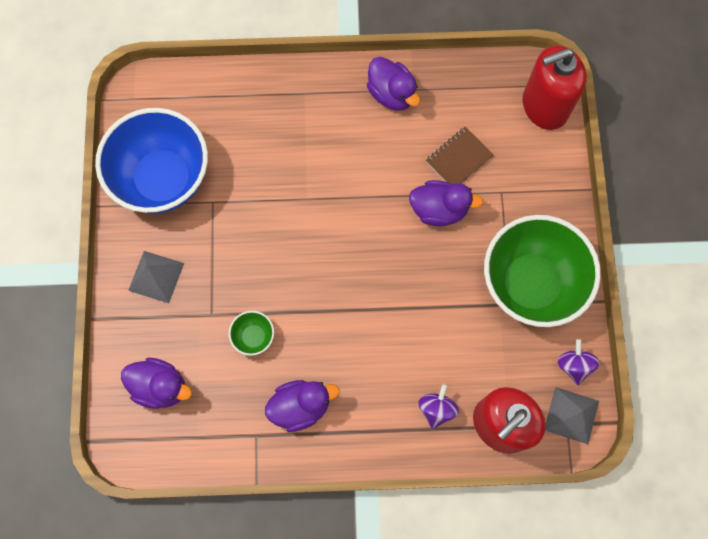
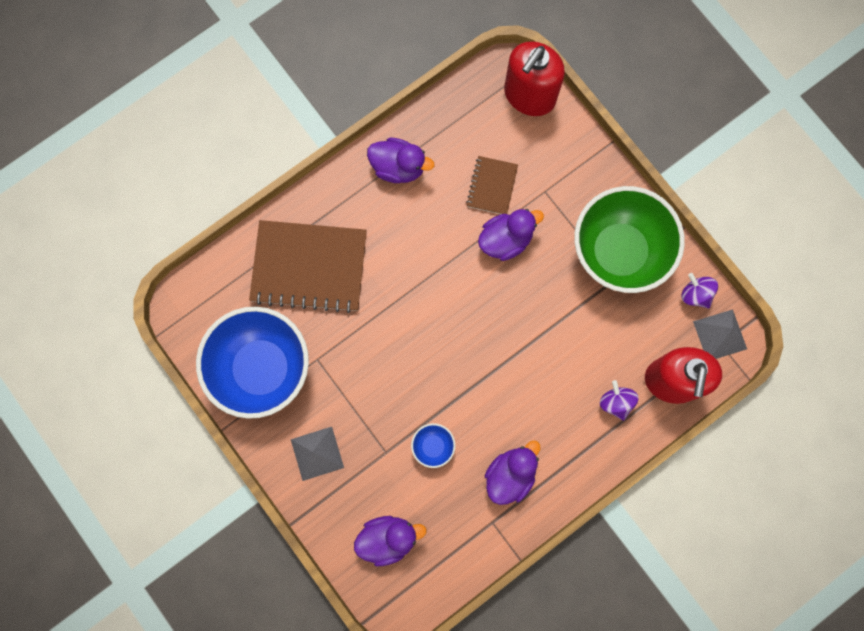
camera: 35 degrees left, 5 degrees up
(253, 337) = (433, 446): green bowl -> blue bowl
(261, 125) = (309, 267): none -> brown notebook

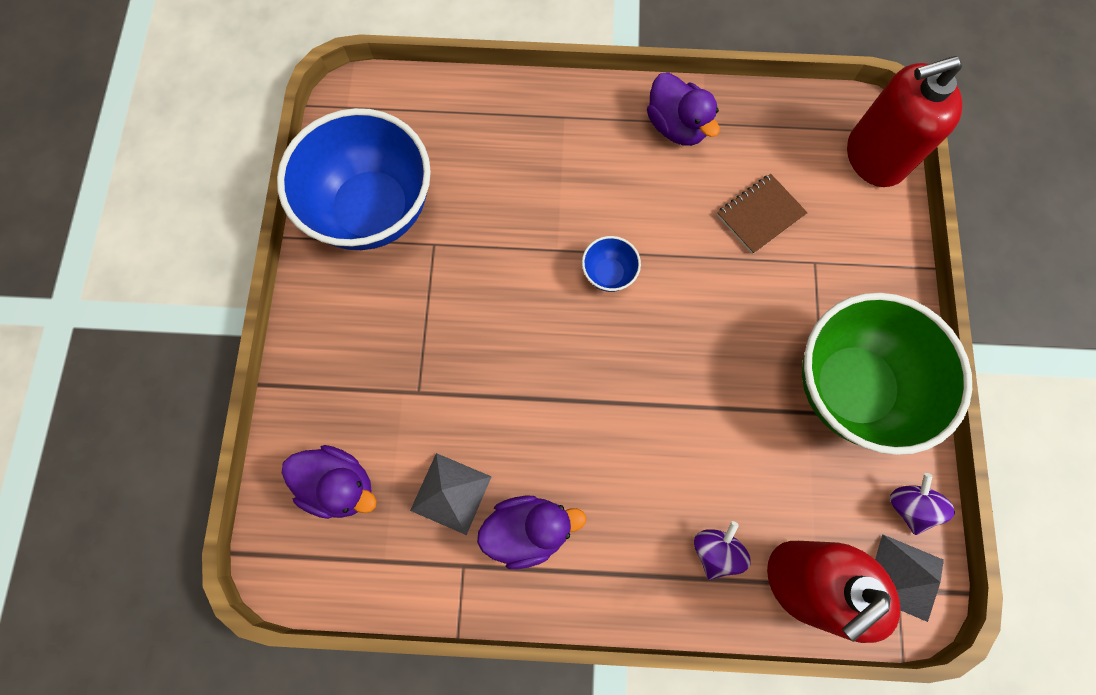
camera: 40 degrees right, 5 degrees down
(309, 267) = (505, 152): brown notebook -> none
(317, 453) = (350, 335): grey pyramid -> grey pyramid (451, 493)
(433, 446) = (472, 427): blue bowl -> blue bowl (608, 274)
(506, 240) = (731, 278): purple duck -> none

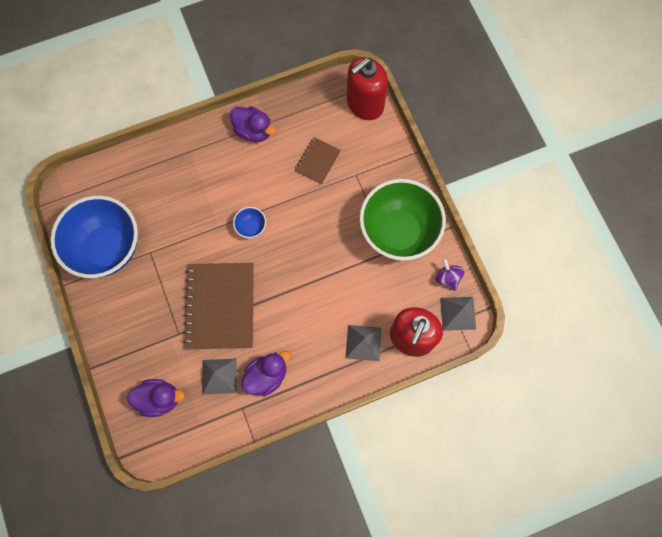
camera: 25 degrees left, 0 degrees up
(504, 379) = (220, 306): none -> brown notebook
(715, 551) = (363, 343): purple spinning top -> grey pyramid

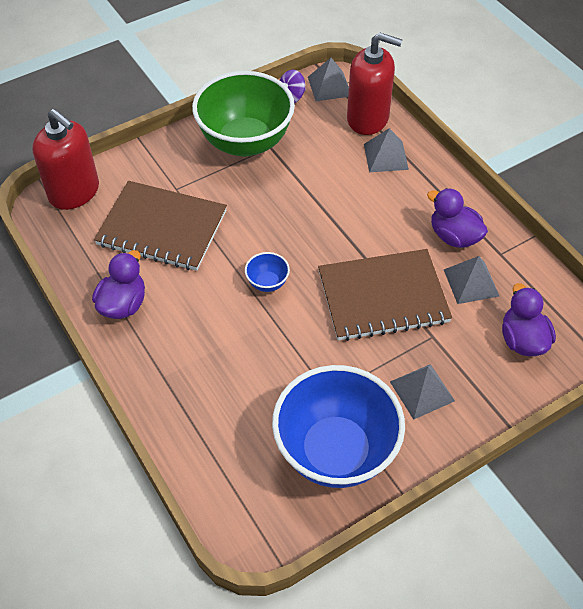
camera: 100 degrees left, 20 degrees down
(136, 314) = (422, 391): none -> grey pyramid
(317, 161) = (162, 228): brown notebook -> brown notebook, size x1.99

